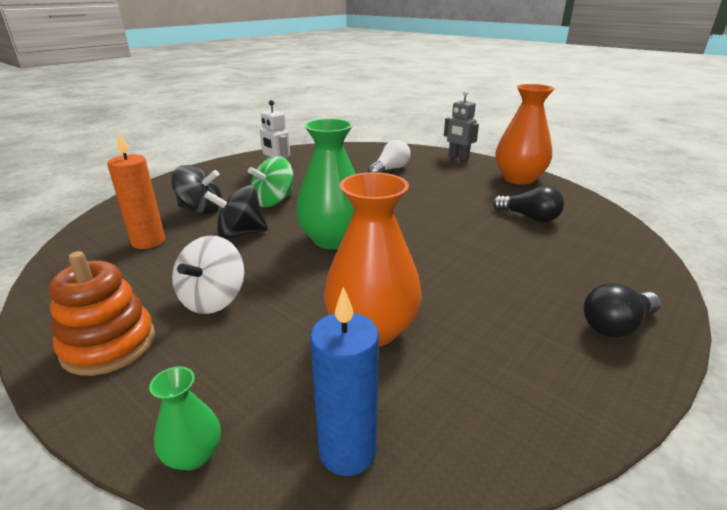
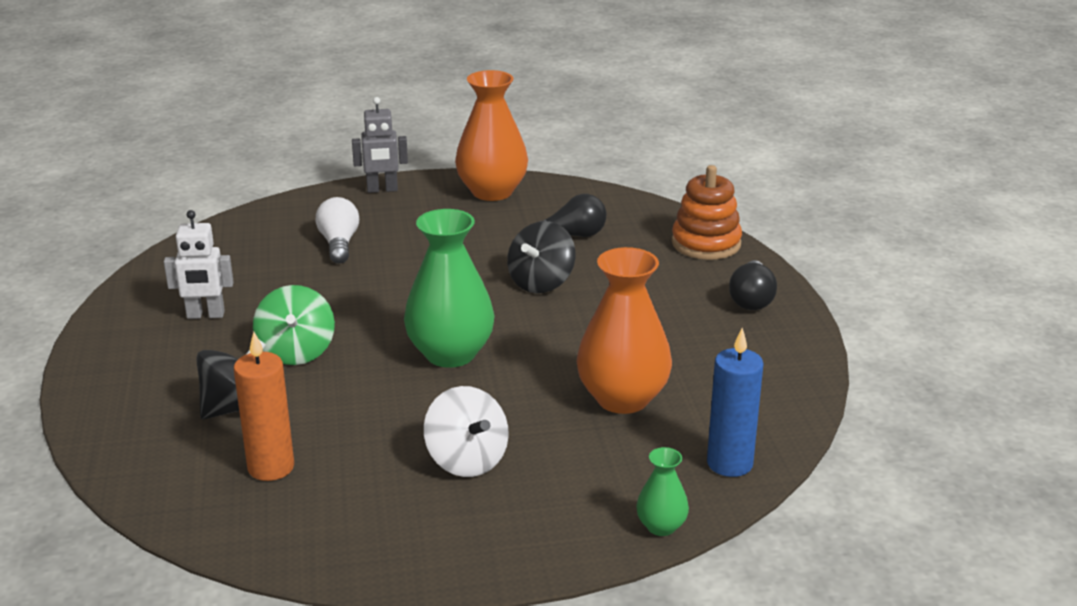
camera: 50 degrees left, 0 degrees up
(109, 345) = (466, 537): orange stacking toy -> orange stacking toy (706, 243)
(240, 234) = (349, 402): black spinning top -> black spinning top (541, 283)

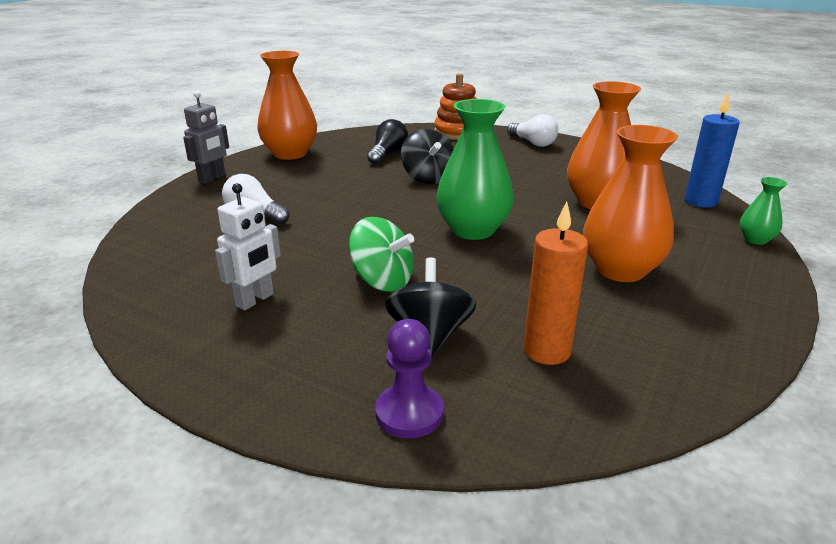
camera: 50 degrees left, 0 degrees up
(130, 439) = (409, 413): none -> purple pawn
(467, 460) = (620, 270): white spinning top -> orange vase
(751, 299) = (533, 143): black light bulb -> white light bulb

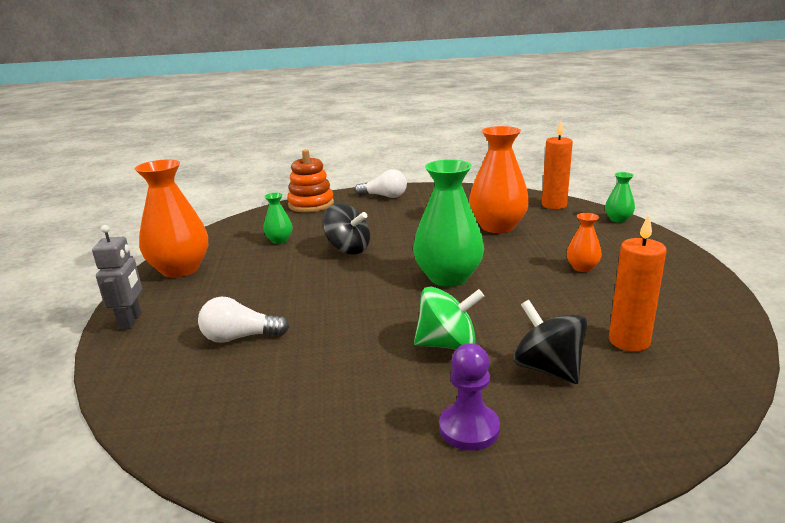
camera: 35 degrees left, 5 degrees down
(255, 300) = (371, 410): white robot -> none
(387, 154) = (279, 240): black light bulb -> green vase
(409, 413) = (625, 430): purple pawn -> purple pawn (469, 428)
(620, 270) = (582, 268): orange vase -> orange vase, size x0.48
(700, 201) = (554, 205): blue candle -> orange candle

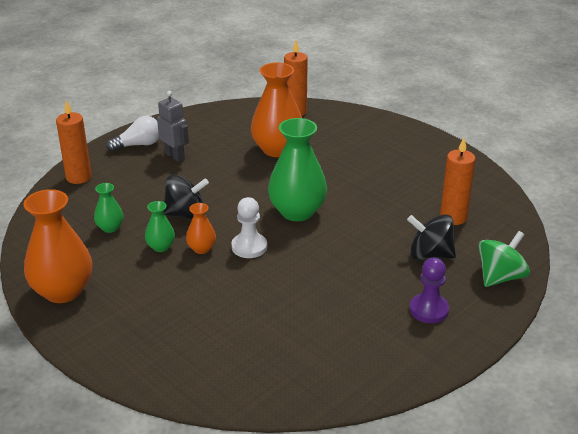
camera: 40 degrees left, 10 degrees up
(131, 321) = (102, 350): grey robot -> grey robot (175, 156)
(240, 337) = (215, 322): white light bulb -> none
(311, 204) = (78, 177): orange stacking toy -> orange candle
(362, 290) = (249, 247): none -> white pawn
(447, 344) = (358, 264): green spinning top -> green spinning top (500, 277)
(582, 268) = (375, 169): orange vase -> orange vase (201, 248)
(618, 219) = (355, 113): green vase -> green vase (161, 247)

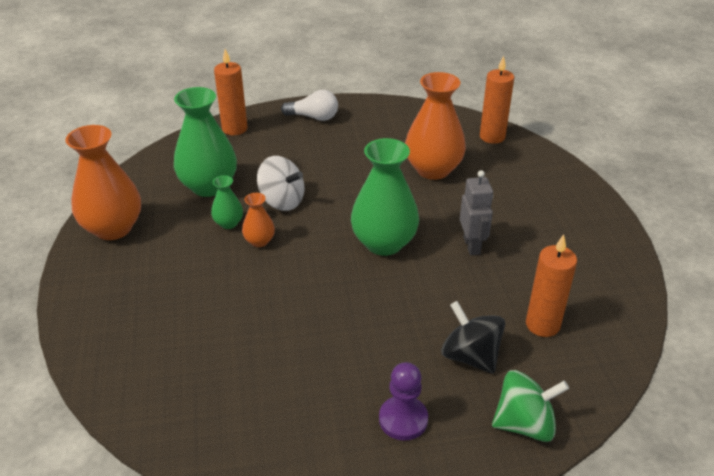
camera: 35 degrees right, 5 degrees up
(110, 228) = (209, 186): green vase -> green vase, size x2.06
(175, 156) = (333, 140): grey robot -> grey robot (472, 246)
(186, 214) = (282, 201): black spinning top -> white spinning top
(249, 247) = (302, 259): white pawn -> none

